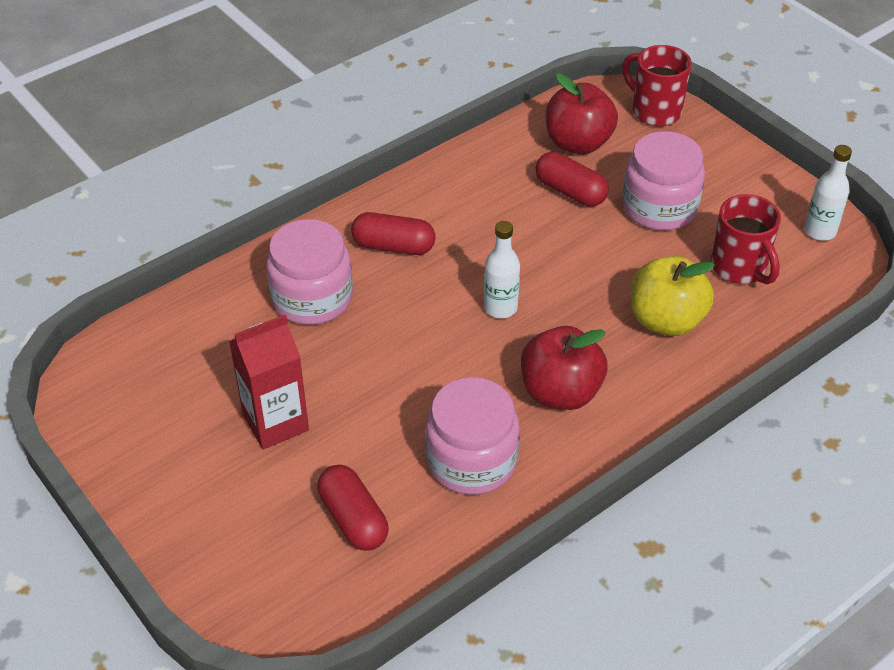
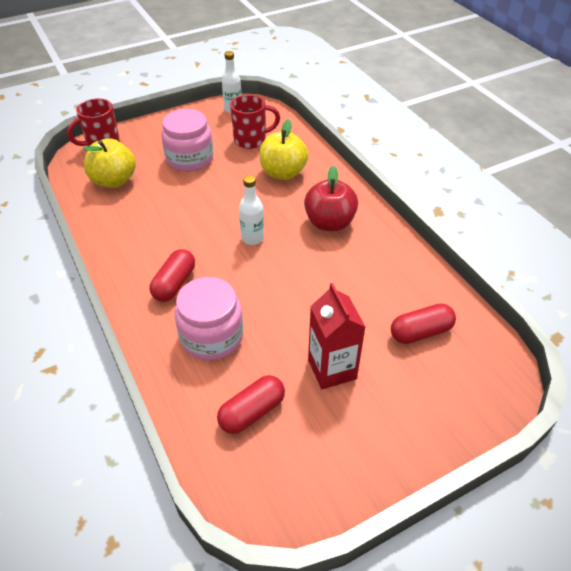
camera: 80 degrees left, 0 degrees up
(471, 461) = (378, 269): pink jar -> none
(570, 191) = (158, 191): red capsule -> red capsule (252, 412)
(578, 143) = (114, 181): red apple -> yellow apple

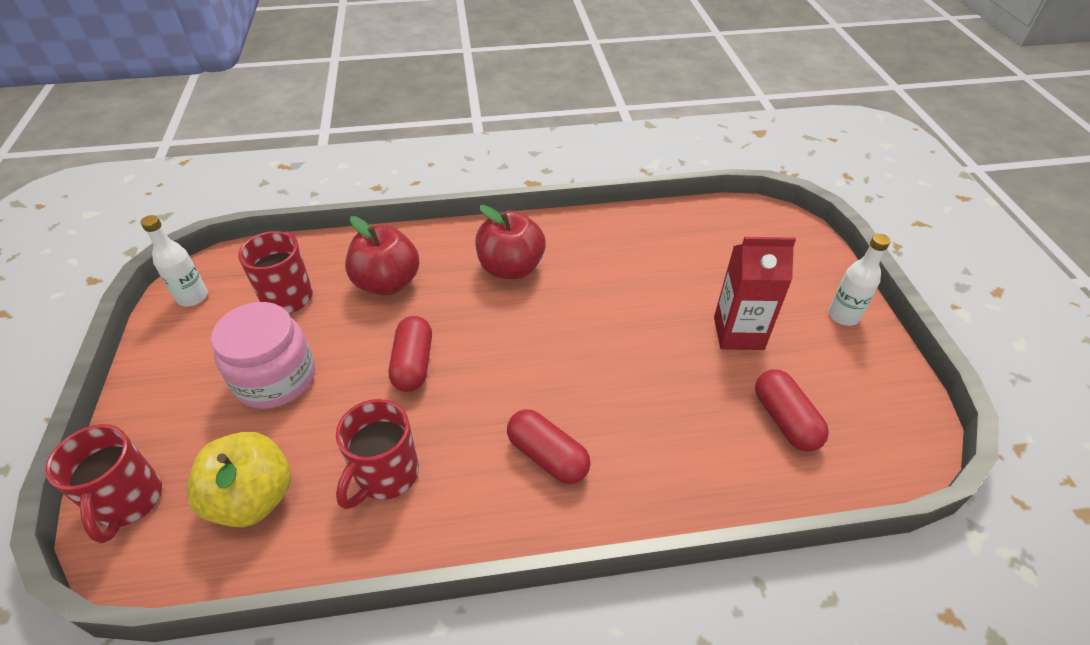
camera: 70 degrees left, 0 degrees up
(140, 221) = (385, 476): none -> red mug
(212, 336) = (659, 433): pink jar -> none
(252, 238) = (499, 347): white bottle -> white bottle (843, 316)
(283, 173) = (387, 283): yellow apple -> red apple
(420, 332) = (706, 251): red capsule -> red capsule (413, 364)

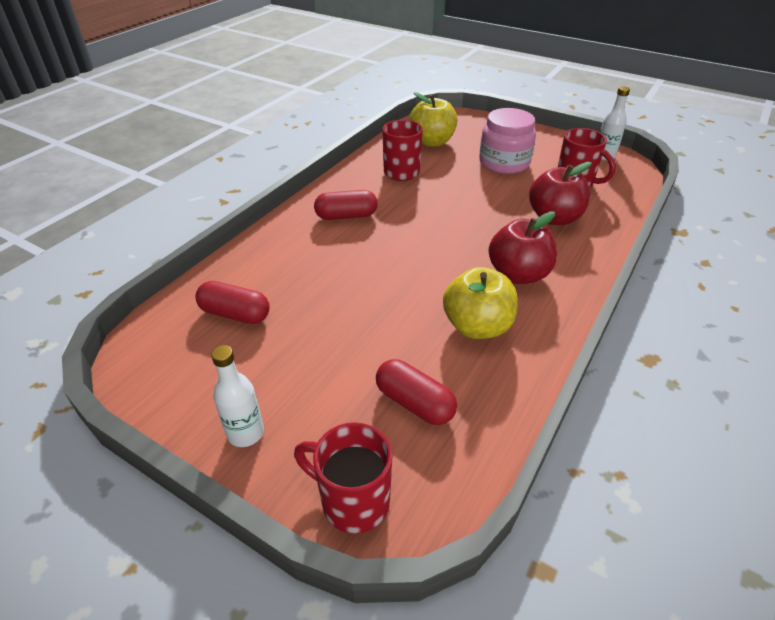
camera: 130 degrees right, 5 degrees down
(128, 502) = (466, 120): red mug -> red mug (352, 501)
(413, 364) = (465, 202): red capsule -> red capsule (414, 403)
(604, 261) = (477, 326): none -> yellow apple
(738, 333) = (318, 348): red carton -> none

